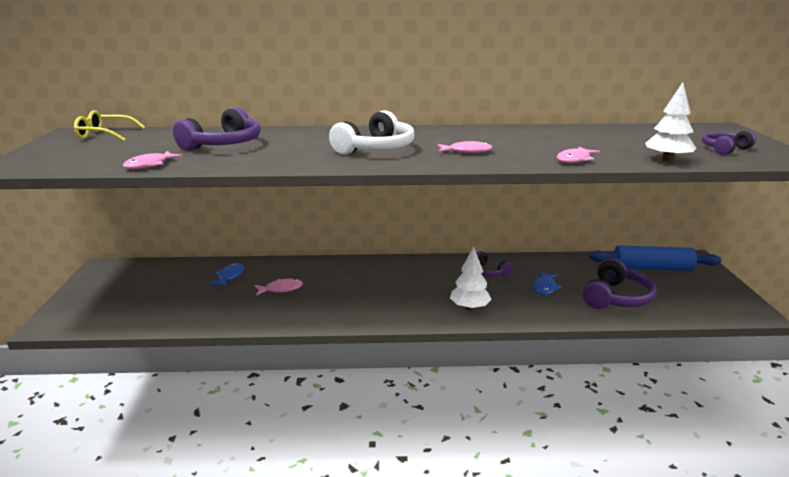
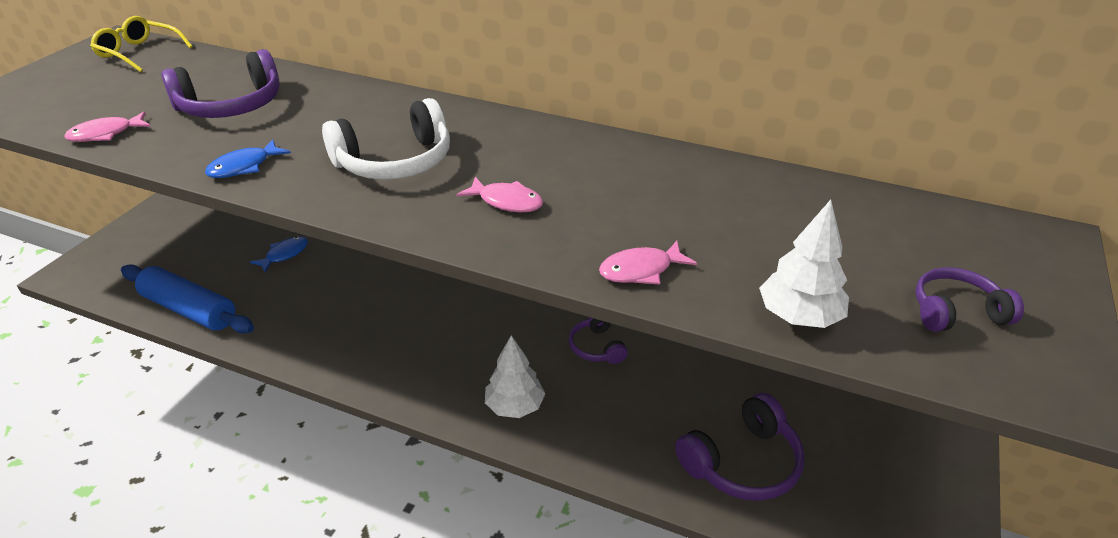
camera: 25 degrees right, 15 degrees up
(281, 289) = (321, 294): pink fish -> none
(545, 288) = (651, 405): blue fish -> blue fish (244, 167)
(652, 268) = (860, 421): blue rolling pin -> blue rolling pin (189, 309)

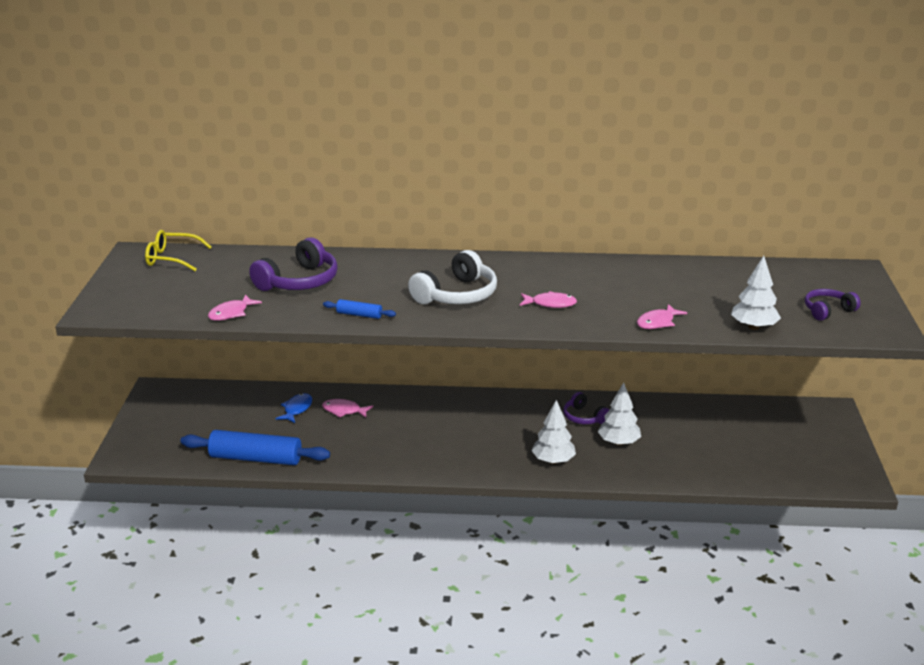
camera: 20 degrees left, 10 degrees down
(244, 167) = (359, 315): blue fish -> blue rolling pin
(330, 269) = (344, 411): none -> pink fish
(617, 400) = (618, 442): none -> white tree
(742, 463) = (718, 457): purple headphones -> none

